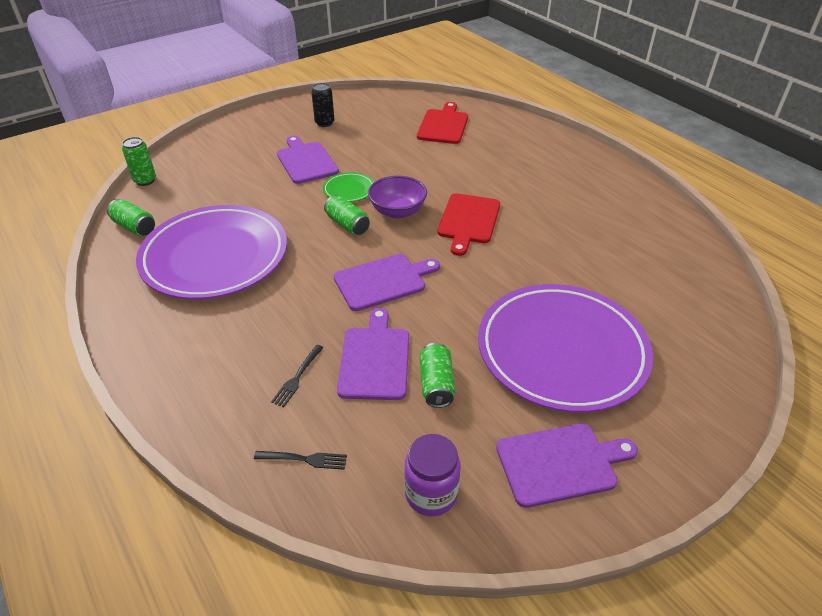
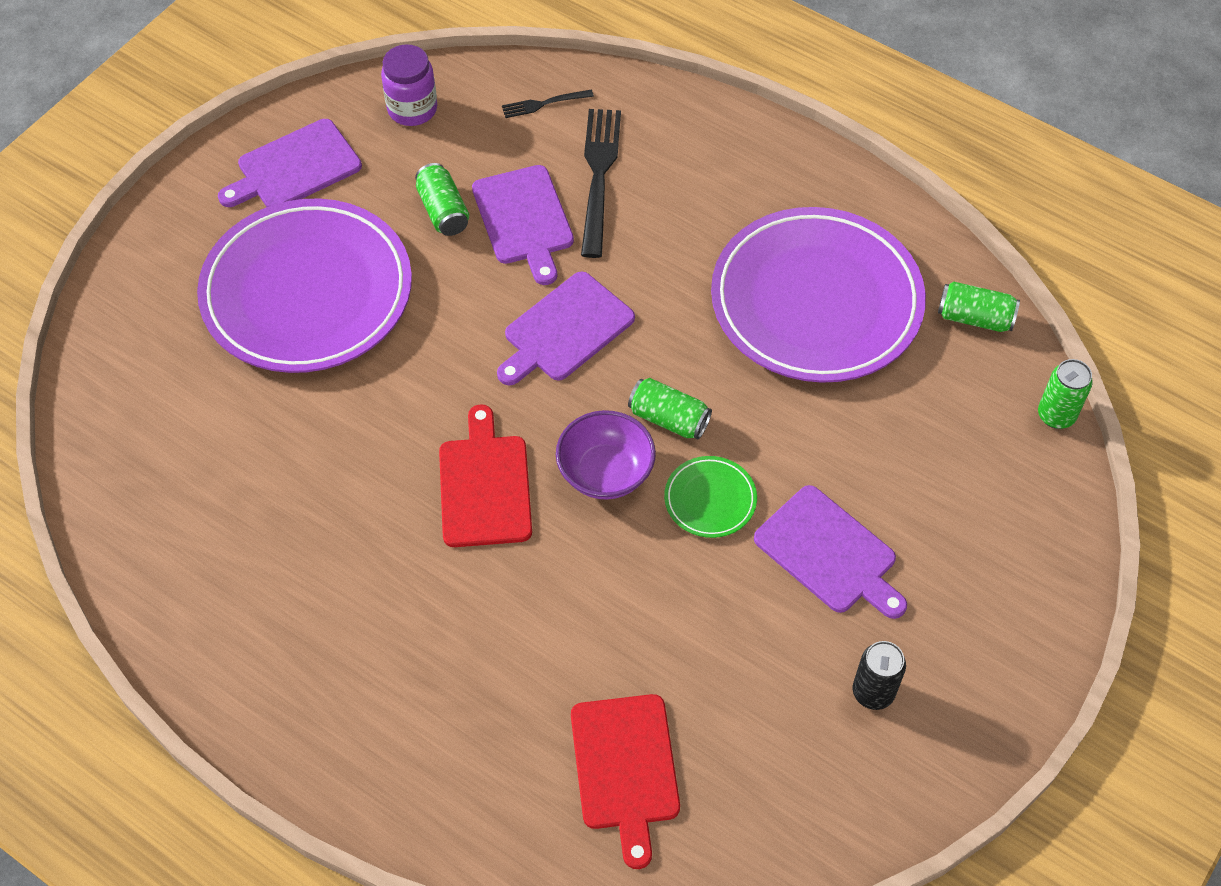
camera: 160 degrees right, 15 degrees up
(297, 377) = (599, 175): black fork -> black fork, size x1.99

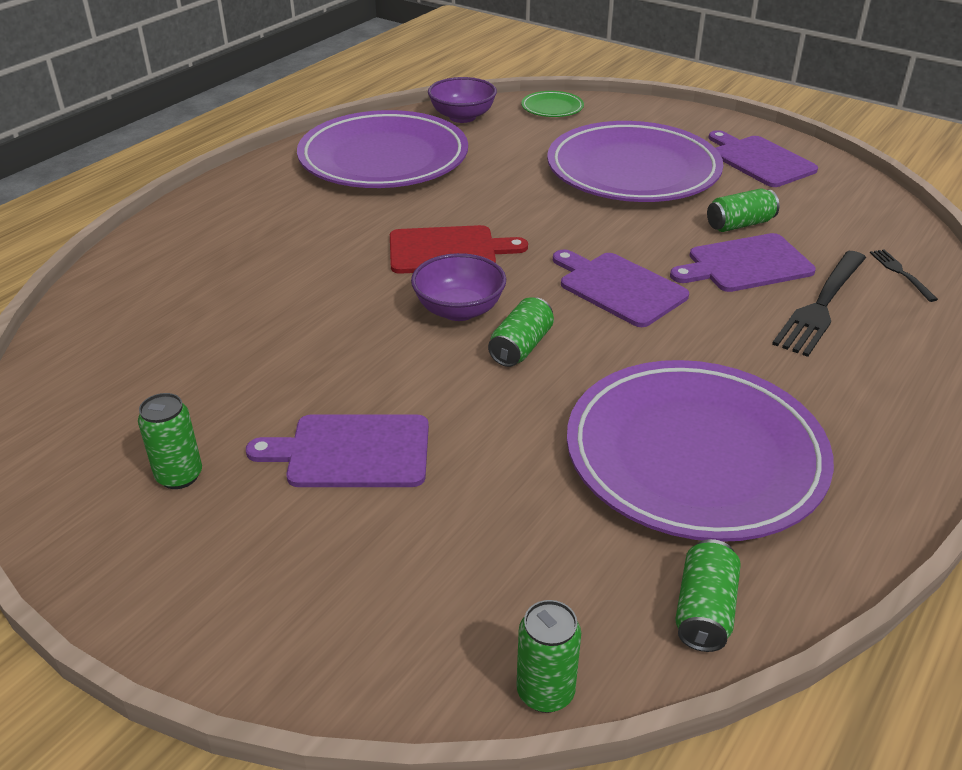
camera: 90 degrees right, 20 degrees down
(117, 475) = (462, 117): none -> purple bowl
(239, 568) = (383, 158): none -> purple plate
(412, 109) = (853, 207): purple jar -> none
(599, 175) = (821, 306): black fork -> black fork turned 120 degrees clockwise
(625, 769) = (161, 320): red cutting board -> none
(710, 499) = (425, 371): green plate -> green plate (552, 108)
(829, 553) = (351, 451): purple cutting board -> purple cutting board turned 45 degrees clockwise
(873, 692) = (179, 476): black can -> green can

